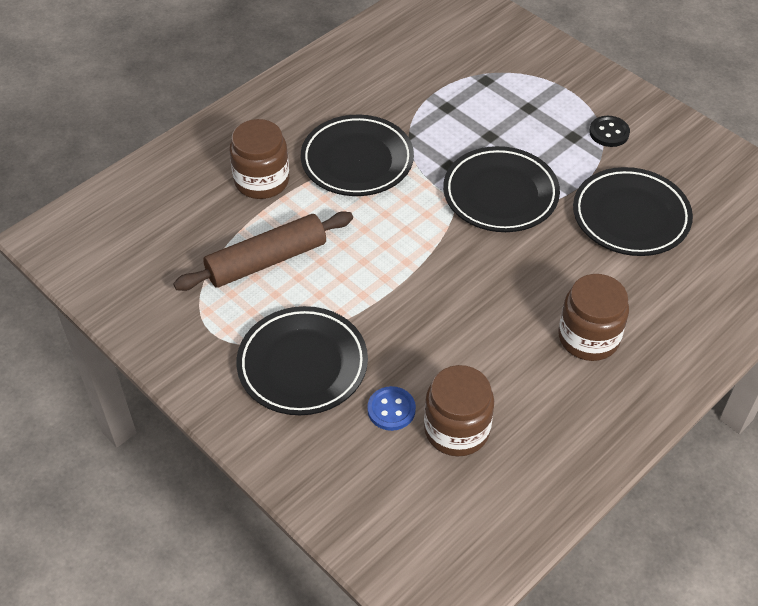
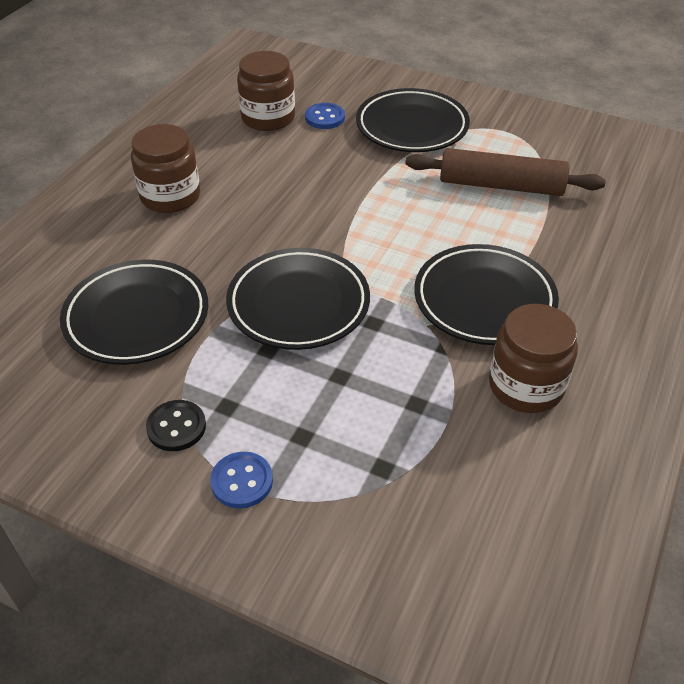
camera: 160 degrees right, 5 degrees down
(262, 181) = (569, 252): brown jar -> brown jar (526, 386)
(266, 260) = (501, 186): brown rolling pin -> brown rolling pin turned 60 degrees clockwise
(572, 94) = (242, 481): none -> blue button

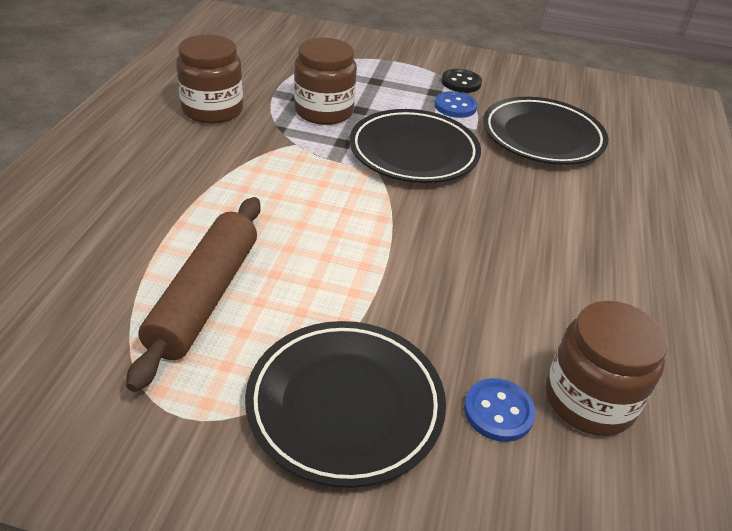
camera: 165 degrees right, 5 degrees down
(170, 196) = (614, 248): brown jar -> brown jar (324, 111)
(242, 481) = (404, 63): blue button -> blue button (455, 106)
(484, 300) = (241, 164): black plate -> none
(501, 186) = (204, 297): brown rolling pin -> brown rolling pin turned 75 degrees counterclockwise

